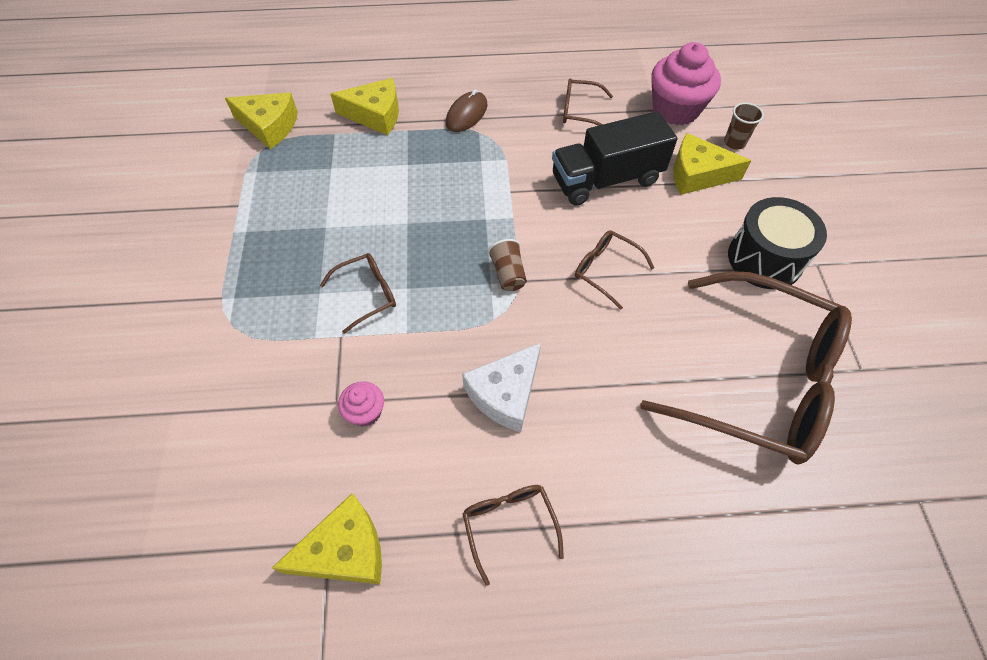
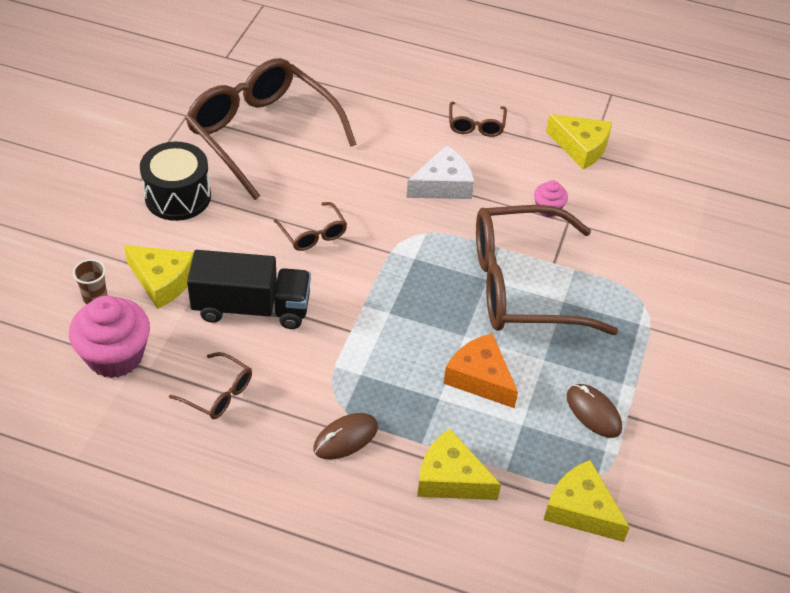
camera: 160 degrees left, 10 degrees down
(270, 197) = (593, 412): none -> brown mouse
(345, 550) = (581, 147): yellow cheese -> yellow cheese turned 150 degrees counterclockwise
(367, 294) = (522, 286): brown glasses -> brown glasses, size x2.37
(379, 191) = (480, 378): none -> orange cheese
(508, 274) = (396, 260): brown cup -> none

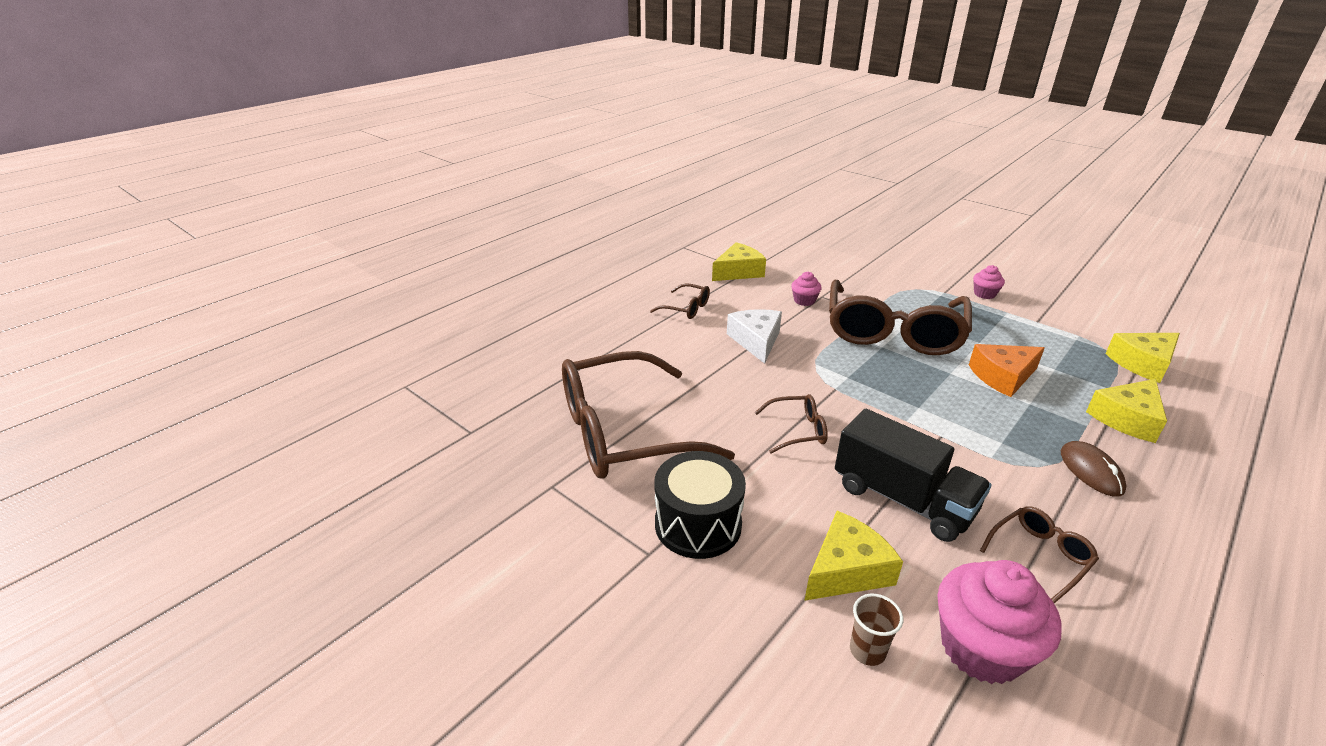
camera: 65 degrees left, 15 degrees down
(251, 308) = (902, 499): black truck -> black truck turned 105 degrees clockwise
(593, 412) = (1036, 334): brown mouse -> none
(670, 365) = (984, 294): none -> pink cupcake

